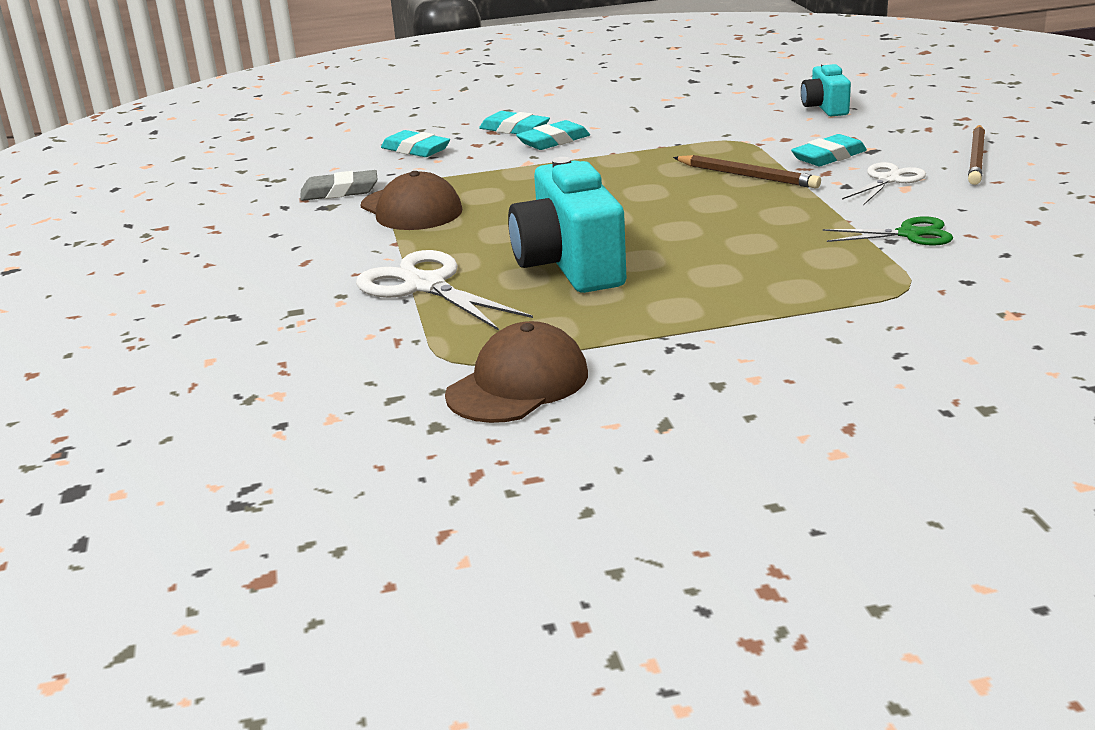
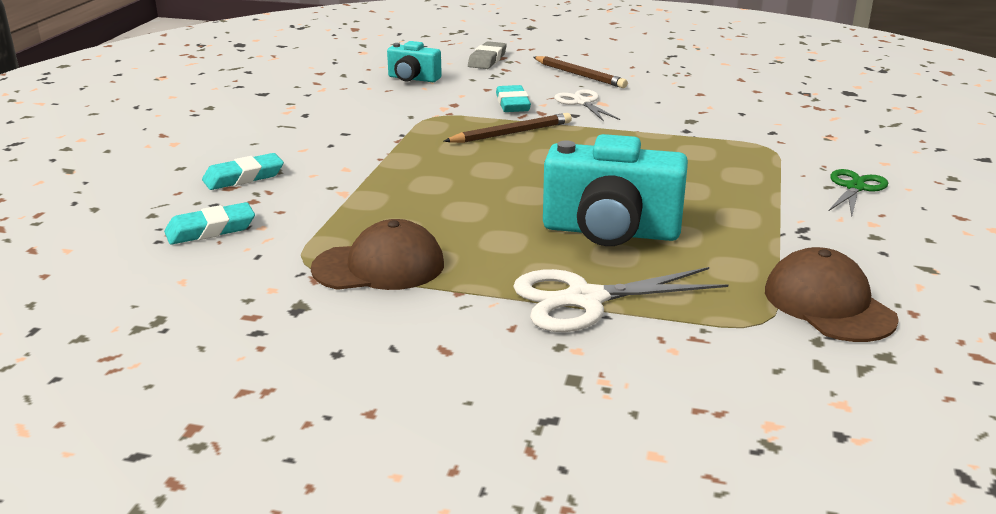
camera: 65 degrees left, 0 degrees up
(339, 192) = (265, 292): grey eraser -> grey eraser (487, 60)
(553, 141) = (308, 171): turquoise eraser -> none
(909, 234) = (683, 124): green scissors -> green scissors (855, 188)

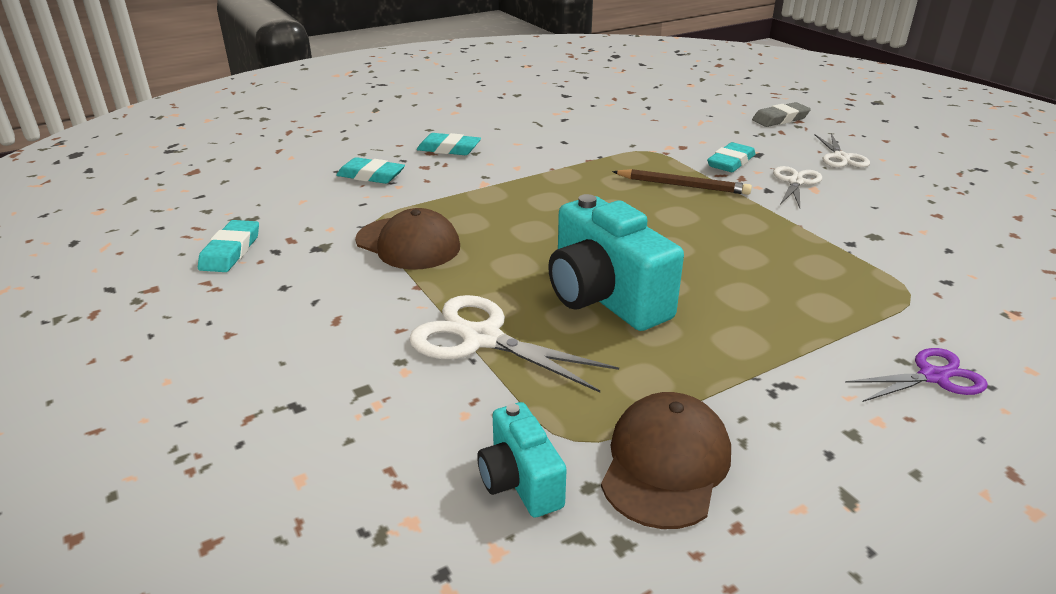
camera: 45 degrees right, 5 degrees up
(206, 355) = (231, 251): none -> turquoise eraser
(413, 79) = (689, 116): turquoise camera -> turquoise camera (520, 481)
(579, 75) = (841, 157): brown pencil -> white scissors
(855, 188) = (932, 376): green scissors -> purple scissors

